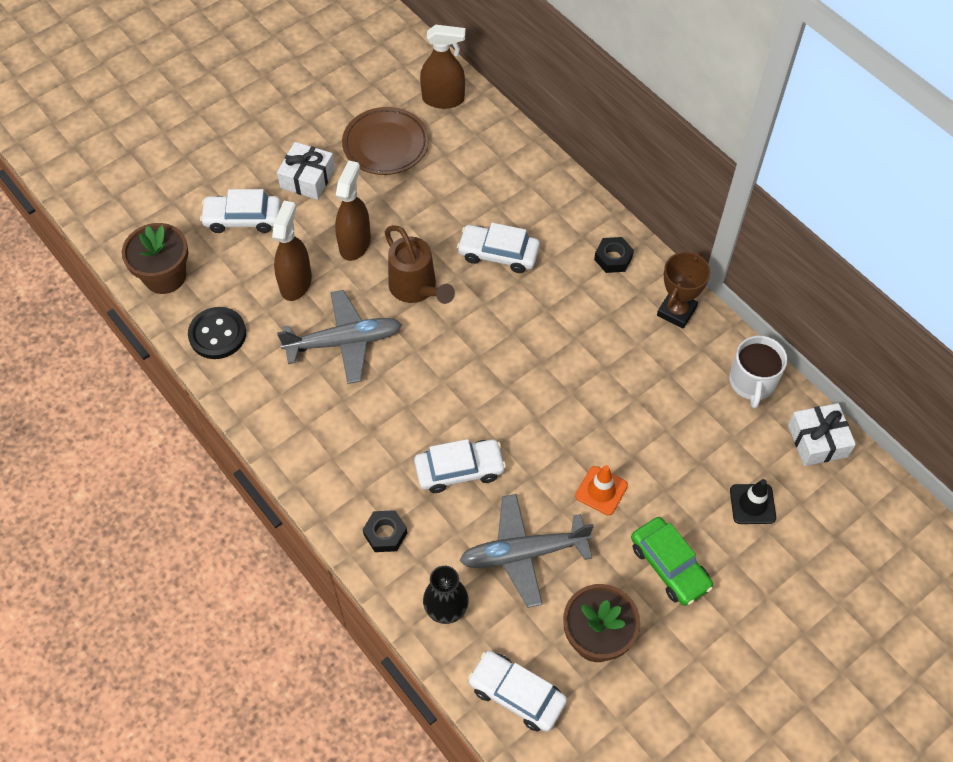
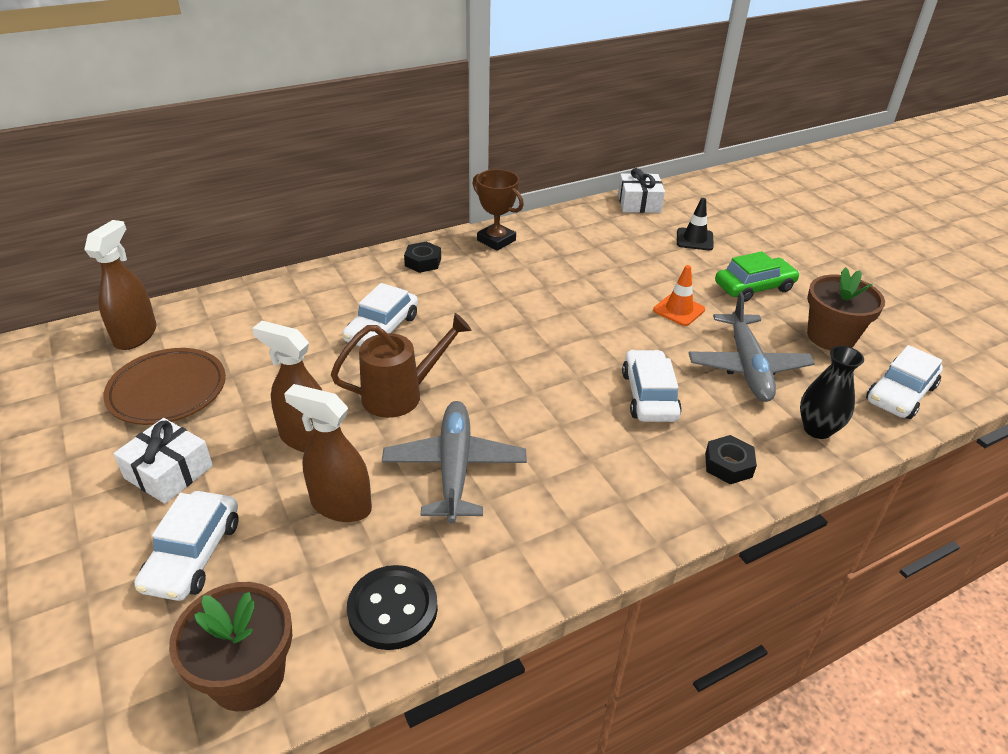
camera: 80 degrees left, 20 degrees down
(752, 382) = (579, 219): white mug -> none

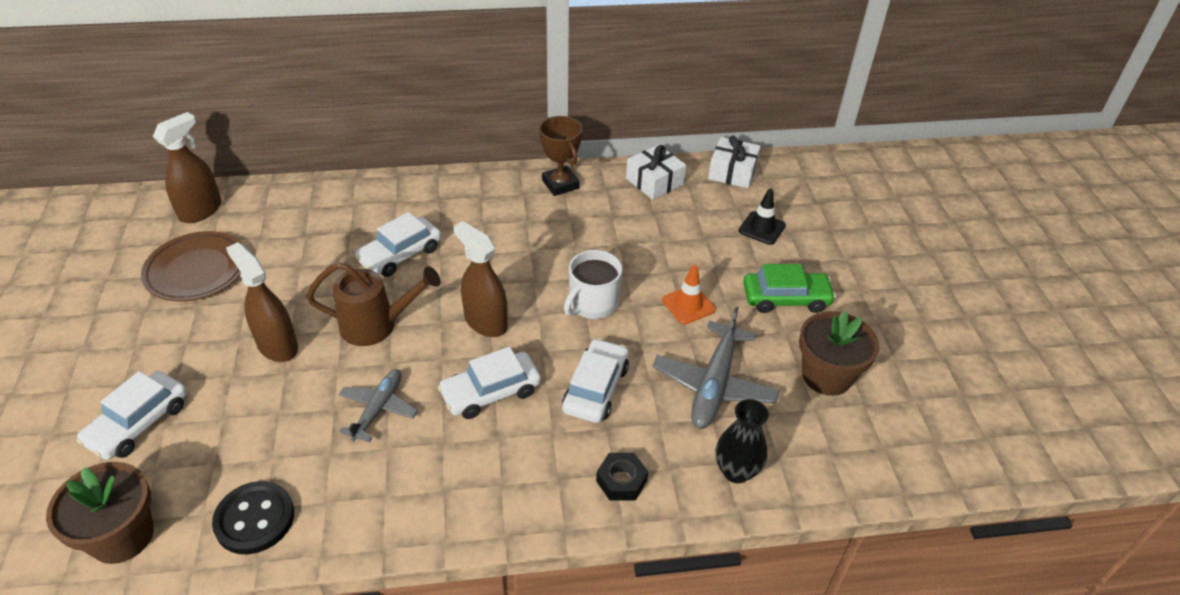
camera: 20 degrees right, 5 degrees up
(169, 472) = (159, 345): white gift -> white gift (654, 181)
(340, 505) = (268, 415): brown spray bottle -> brown spray bottle (485, 322)
(423, 262) = (477, 193): black nut -> none
(454, 468) = (378, 409): grey plane -> grey plane, size x0.64
(595, 328) = (592, 303): none -> white mug
(900, 394) = (853, 459): white car -> white car (490, 392)

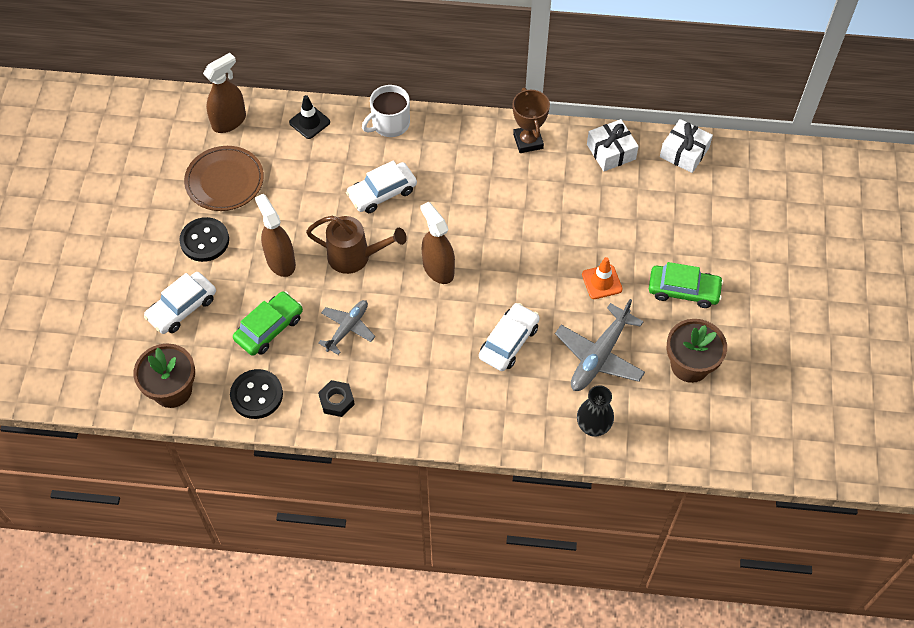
camera: 15 degrees right, 15 degrees up
(171, 338) = (204, 241): none -> black button
(267, 427) = (269, 328): none -> green car
(490, 392) = (430, 330): white car -> none
(592, 303) = (525, 267): white mug -> white mug (390, 124)
(621, 481) = (508, 417): black nut -> black nut (336, 401)
(762, 228) = (689, 217): black traffic cone -> black traffic cone (309, 122)

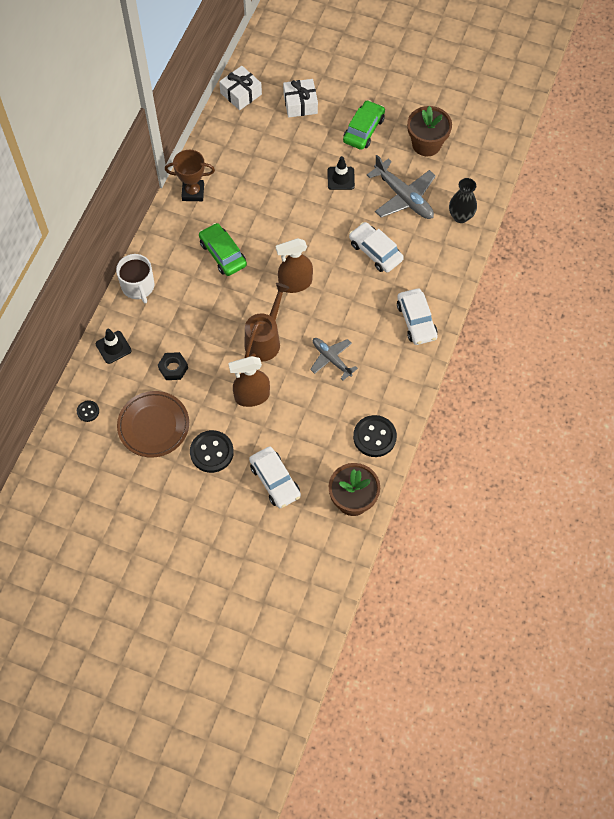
camera: 75 degrees left, 5 degrees up
(229, 121) = (88, 411): brown spray bottle -> black button
(269, 328) = (315, 416): green car -> green car (223, 254)
(336, 401) = (395, 380): black nut -> black nut (173, 368)
(382, 193) = (208, 307): white car -> white car (416, 321)
(602, 282) = (341, 178): orange traffic cone -> black traffic cone
(611, 152) = (223, 140): white gift -> white gift (300, 104)

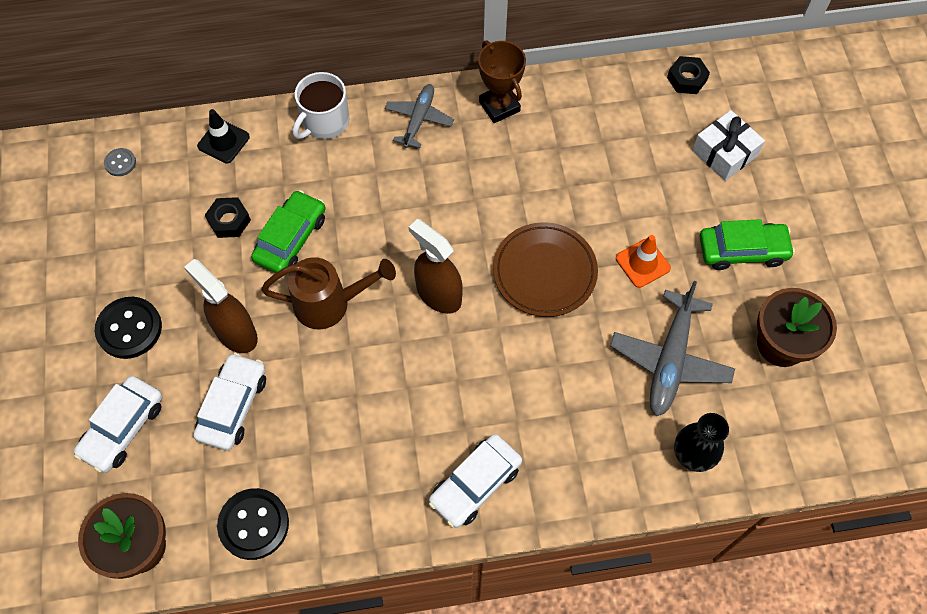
camera: 60 degrees right, 0 degrees up
(88, 411) = (120, 163): black button -> grey button
(153, 426) = (135, 243): brown plate -> brown plate (544, 272)
(223, 254) = (430, 187): green car -> green car (291, 238)
(241, 93) = (686, 79): white gift -> black nut
(331, 359) = (347, 402): grey plane -> grey plane (419, 119)
(341, 178) = (642, 263): black traffic cone -> orange traffic cone
(375, 251) = (554, 369): white car -> white car (233, 406)

